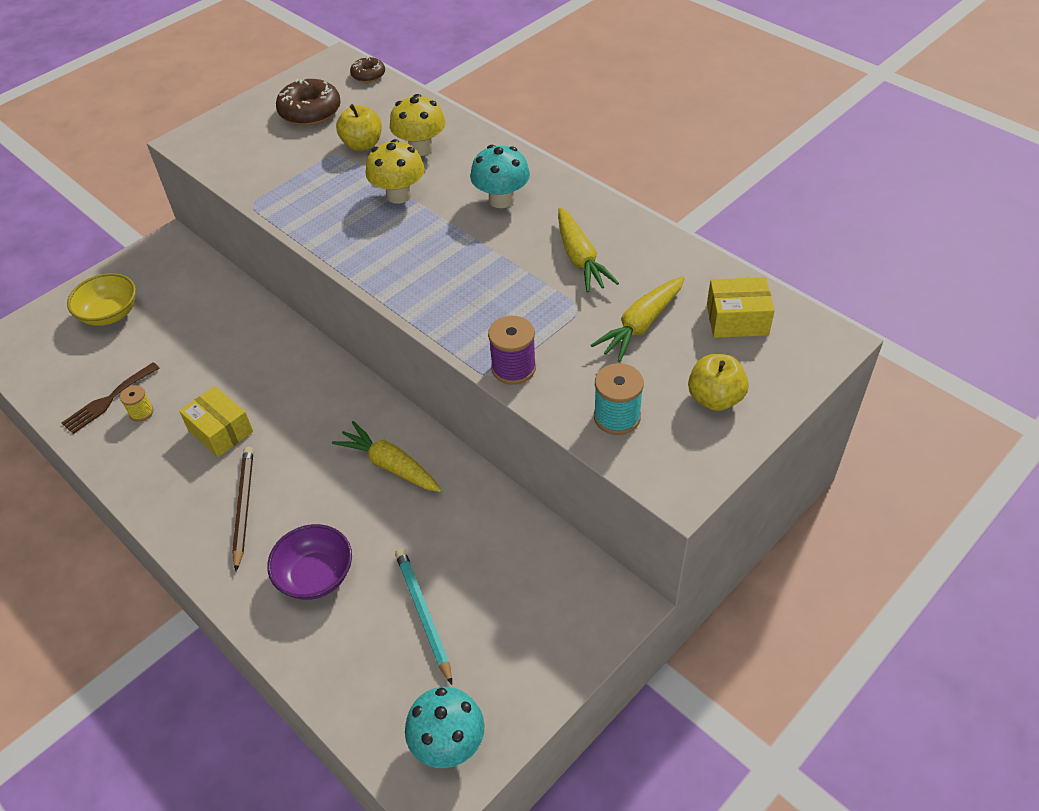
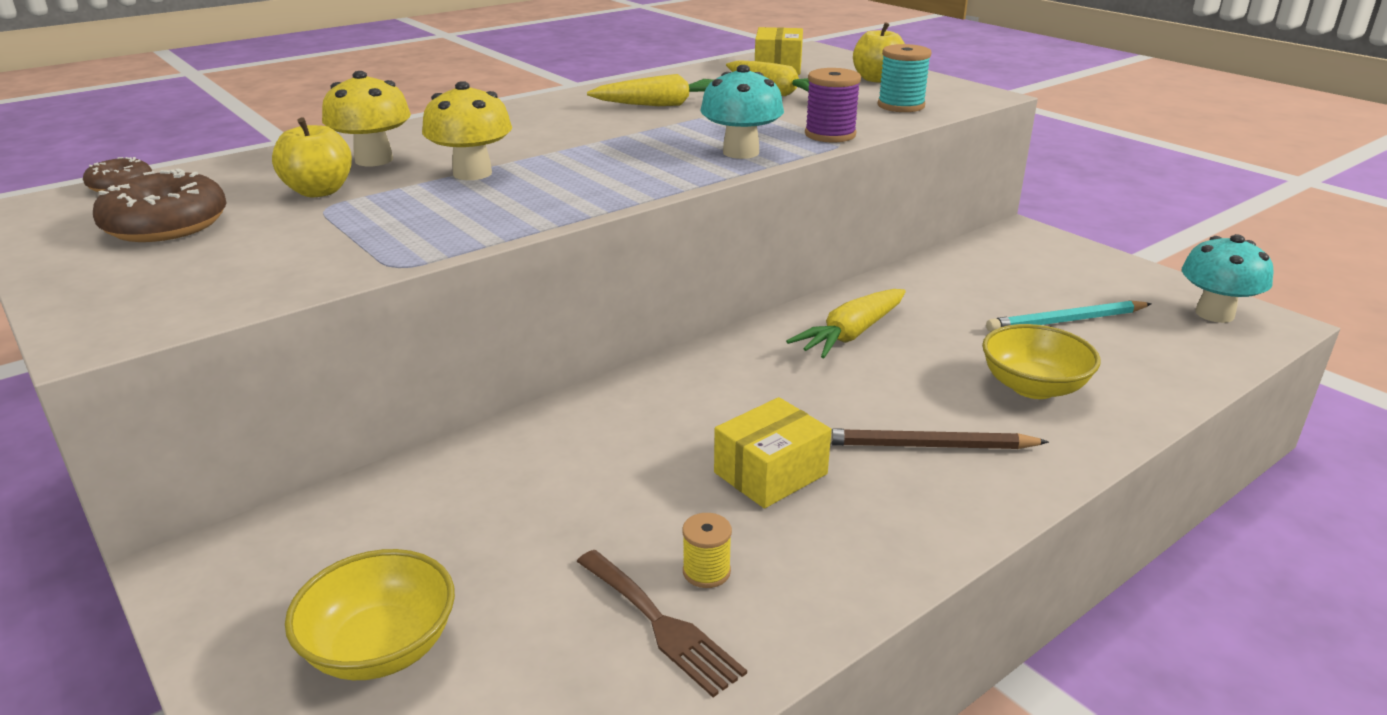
camera: 85 degrees left, 20 degrees down
(315, 576) = (1033, 387): purple bowl -> yellow bowl
(501, 200) = (532, 128): turquoise mushroom -> turquoise mushroom (741, 152)

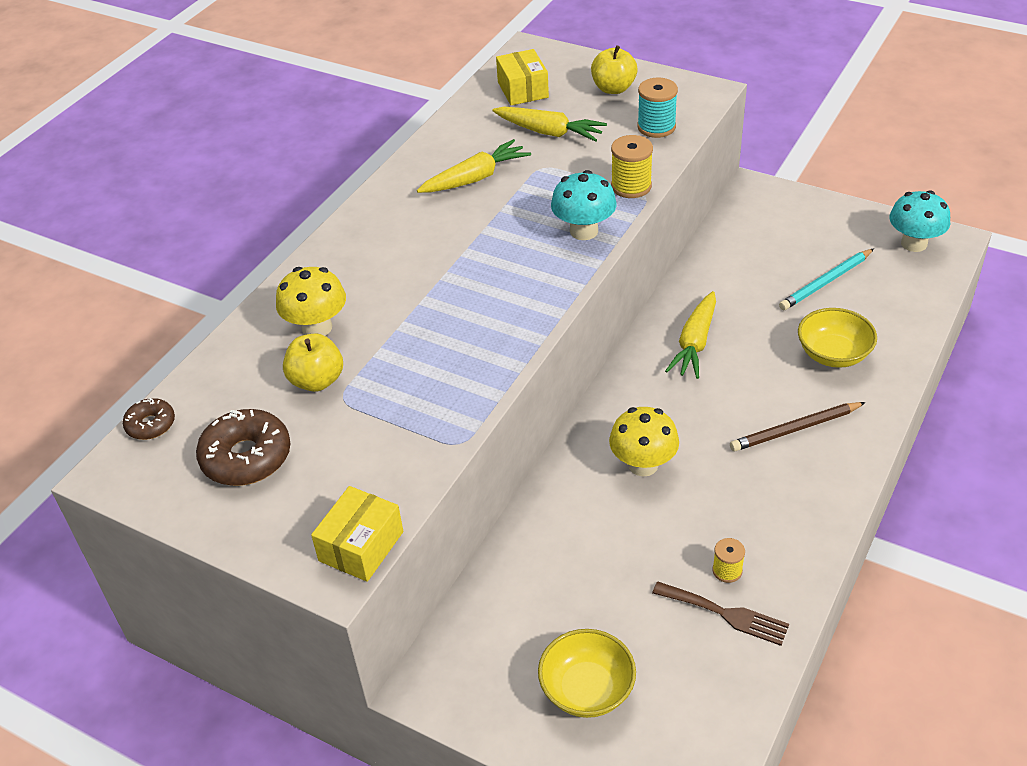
camera: 20 degrees left, 15 degrees up
(472, 173) = (410, 321): yellow mushroom -> yellow mushroom (643, 464)
(770, 473) = (717, 485): yellow box -> yellow box (361, 546)
(830, 135) = (631, 186): purple spool -> yellow spool

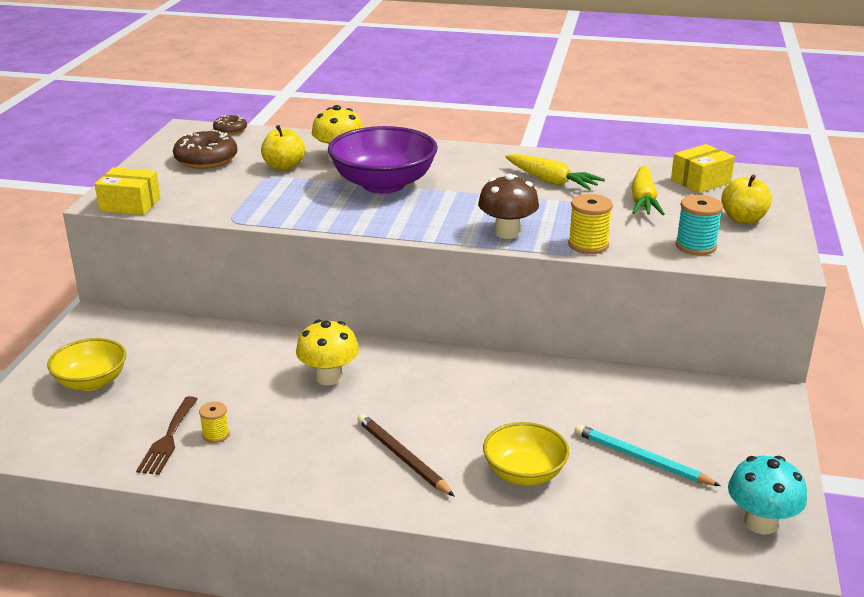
camera: 70 degrees right, 15 degrees down
(419, 300) = (383, 184): none -> purple bowl
(584, 231) = (507, 232): turquoise mushroom -> brown mushroom
(694, 343) = (497, 386): yellow carrot -> none

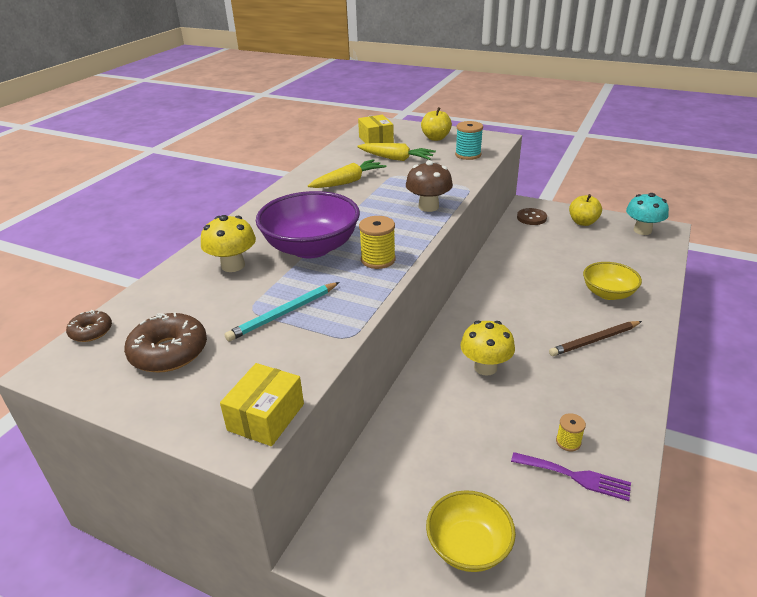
camera: 75 degrees left, 5 degrees up
(168, 439) = (575, 476): brown fork -> purple fork
(284, 166) = (231, 298): yellow apple -> yellow apple (583, 222)
(588, 245) = (457, 183): yellow spool -> yellow spool (378, 260)
(642, 459) = (590, 252): turquoise pencil -> turquoise pencil (284, 313)
(725, 400) = (531, 218): none -> brown button

